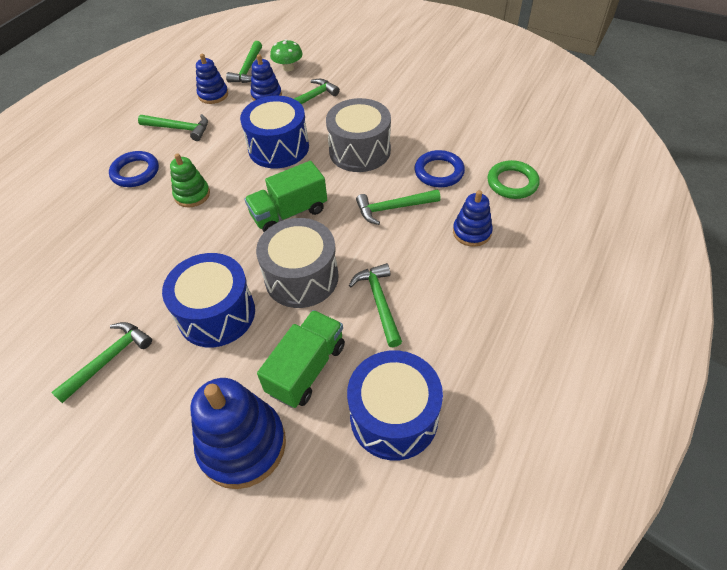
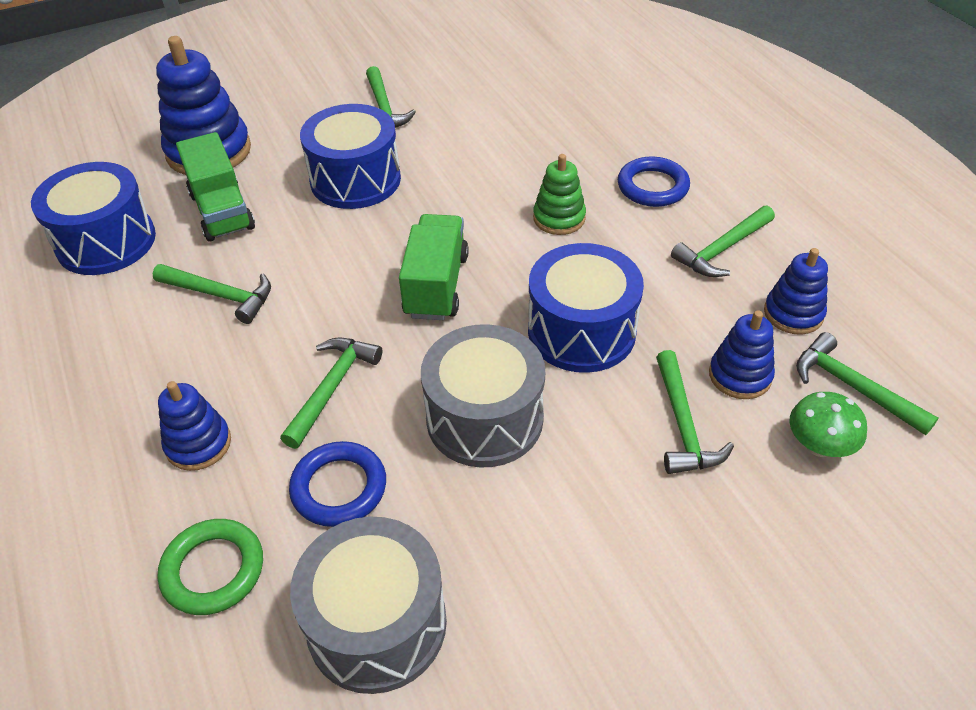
camera: 125 degrees right, 5 degrees down
(301, 277) = (327, 253): grey drum -> grey drum (377, 624)

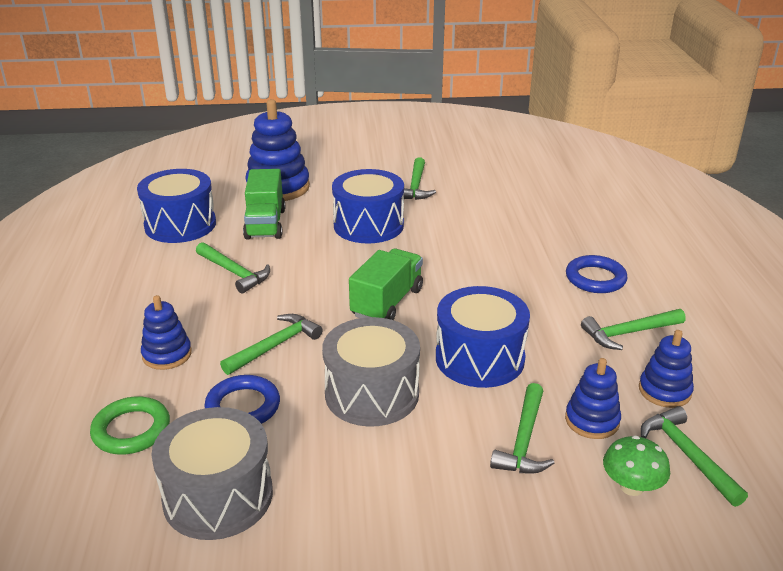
camera: 20 degrees right, 15 degrees down
(559, 218) = (506, 282): green stacking toy -> none

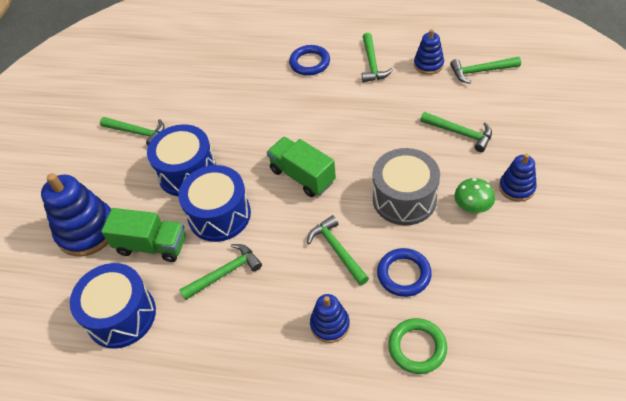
camera: 70 degrees left, 20 degrees up
(218, 496) = (490, 292): grey drum -> none
(479, 358) = (380, 137): blue drum -> blue drum (219, 215)
(592, 420) = (448, 100): blue stacking toy -> blue stacking toy (516, 188)
(631, 487) = (501, 99): green mushroom -> green mushroom (472, 207)

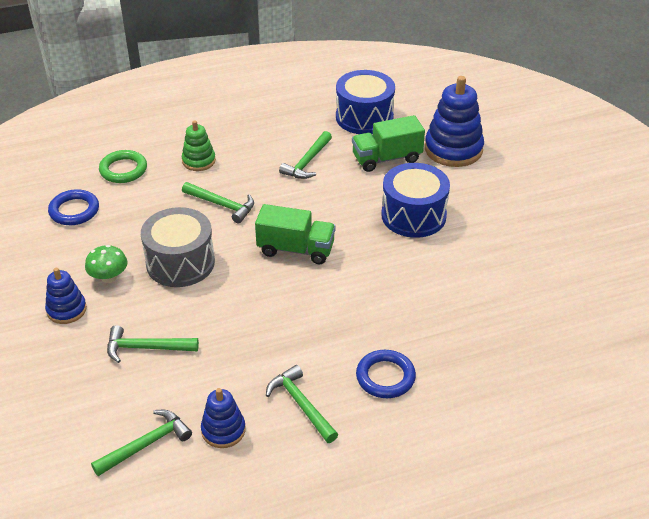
camera: 145 degrees right, 10 degrees down
(137, 132) = (505, 231): green hammer -> none
(219, 215) = (349, 195): blue drum -> none
(330, 324) = (199, 161): blue stacking toy -> green stacking toy
(404, 274) = (154, 207): blue ring -> blue ring (74, 211)

